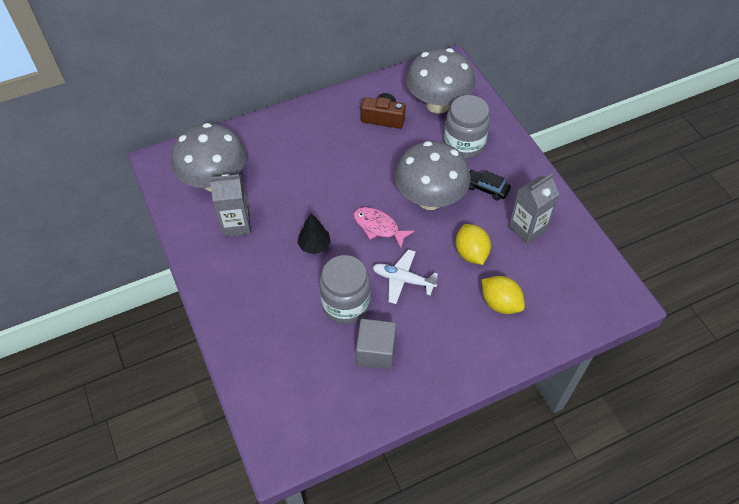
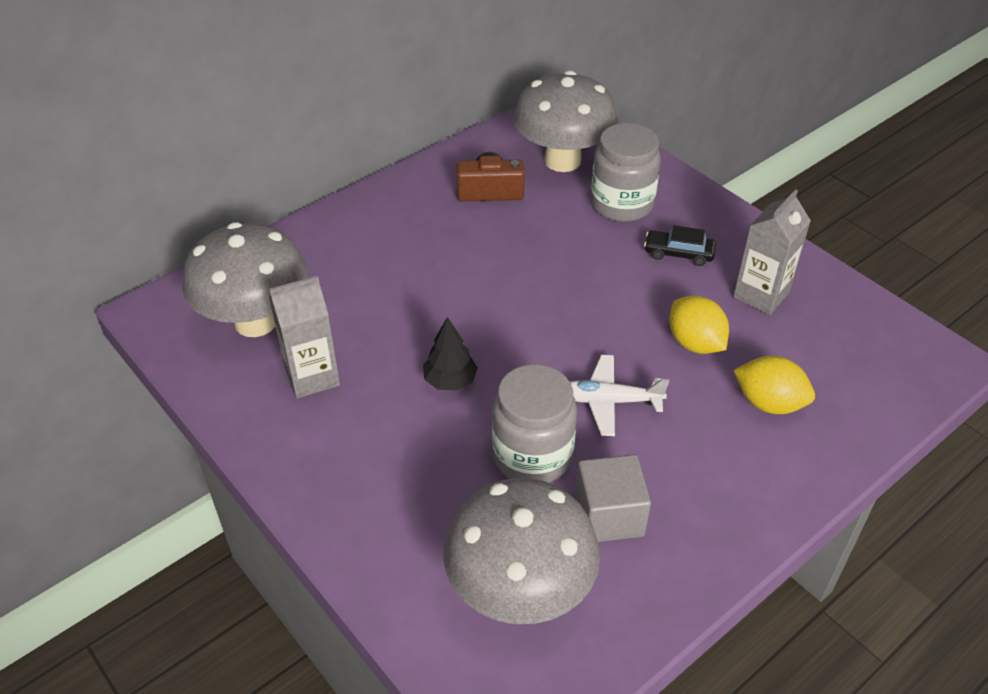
camera: 15 degrees left, 10 degrees down
(378, 227) = (540, 335): pink fish -> none
(430, 199) = (602, 283): grey mushroom -> grey mushroom (520, 592)

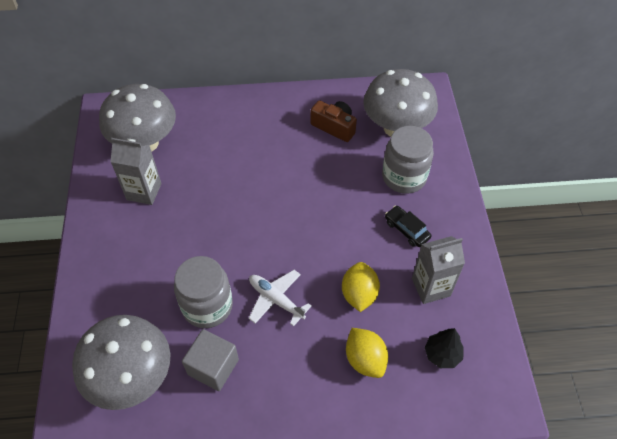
camera: 35 degrees right, 10 degrees up
(450, 381) = (206, 235): black tree -> black tree (442, 354)

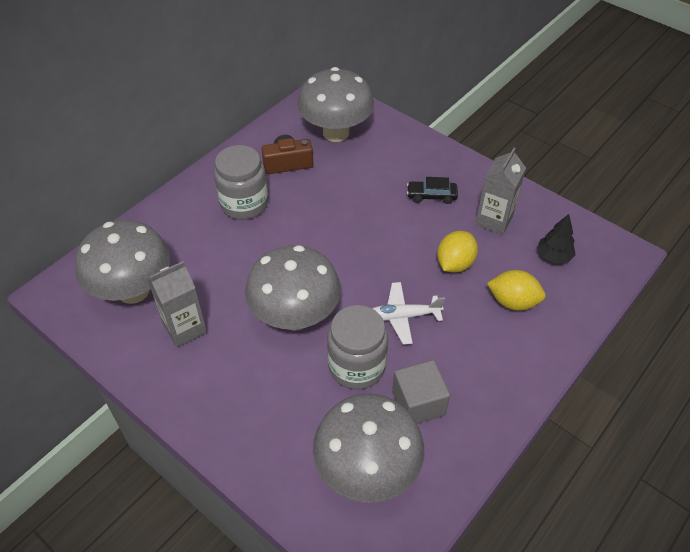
camera: 45 degrees left, 5 degrees down
(212, 239) = (295, 316): none -> grey mushroom
(359, 294) = (455, 263): yellow lemon -> yellow lemon turned 75 degrees clockwise
(404, 177) = (384, 162): grey jar -> grey jar (244, 204)

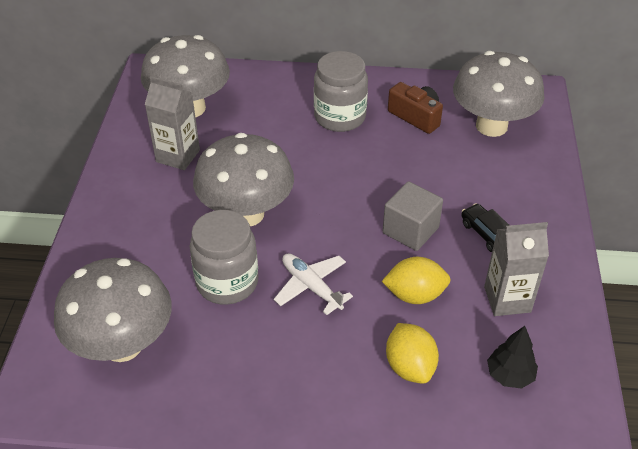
camera: 55 degrees right, 5 degrees down
(418, 403) = (221, 347): grey cube -> grey cube (410, 230)

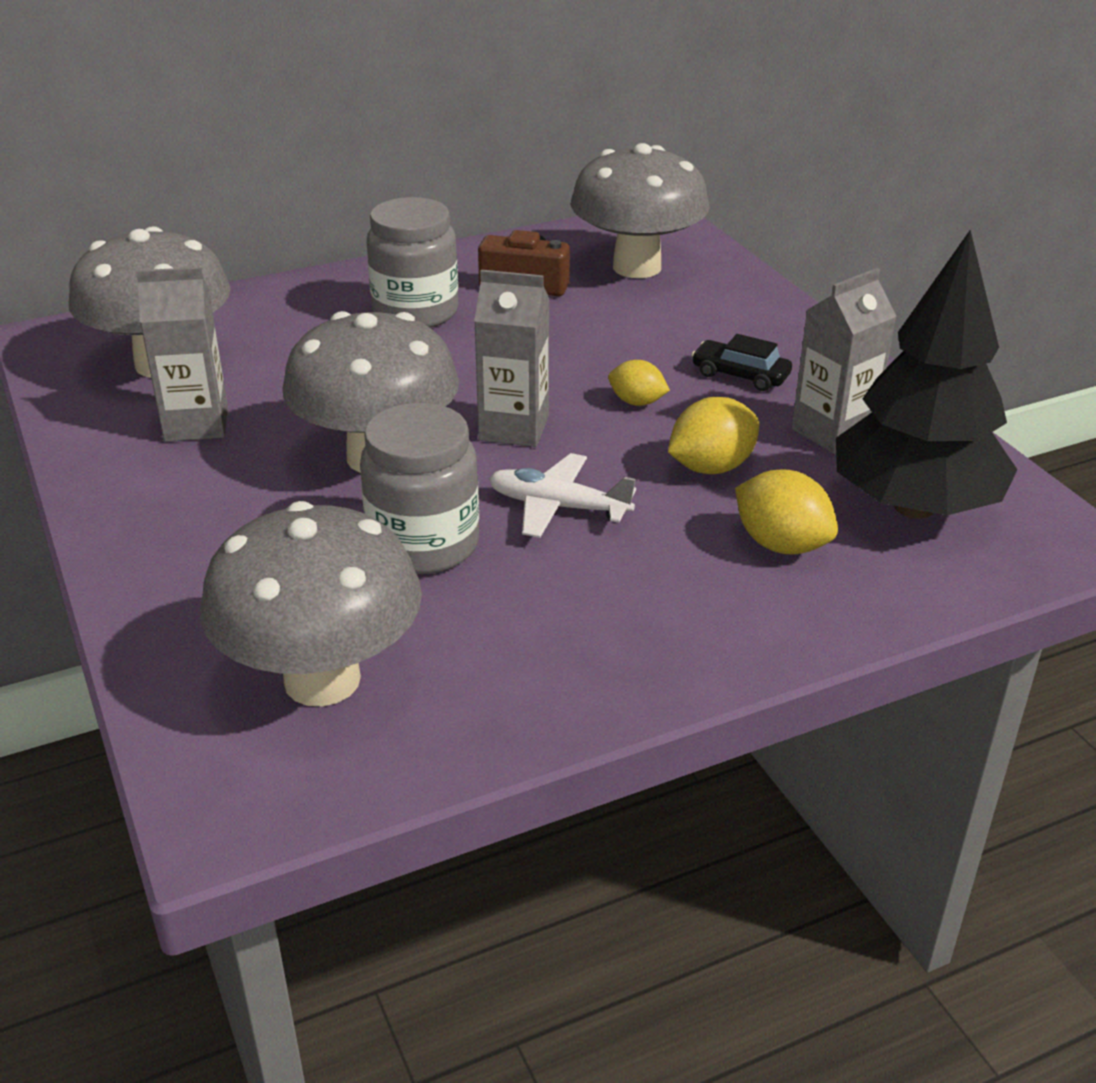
camera: 30 degrees left, 10 degrees down
(329, 222) = (514, 428): none -> grey carton
(410, 230) = (637, 402): grey cube -> yellow lemon
(510, 375) = (914, 506): black tree -> black tree, size x2.27

